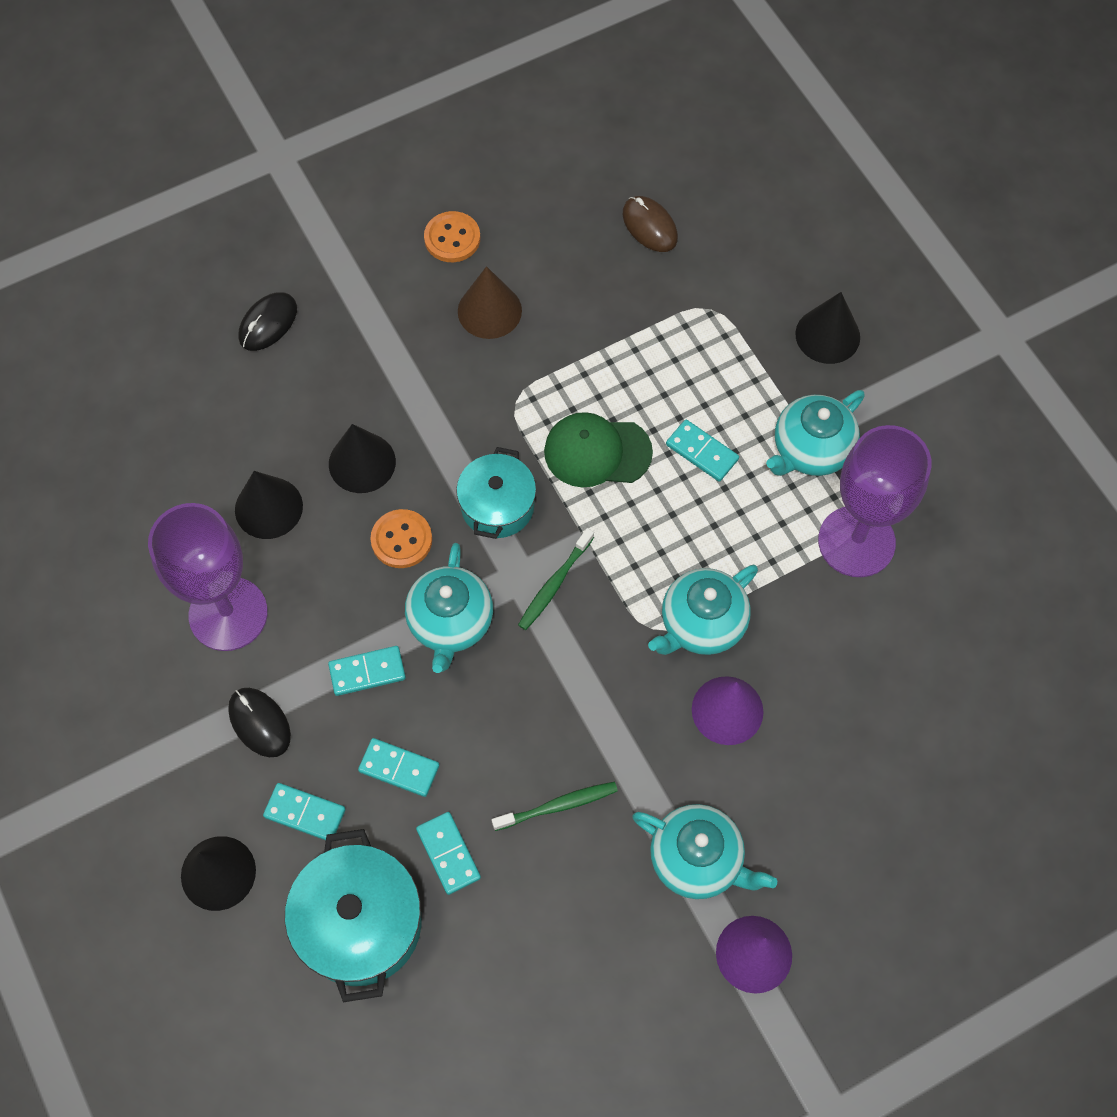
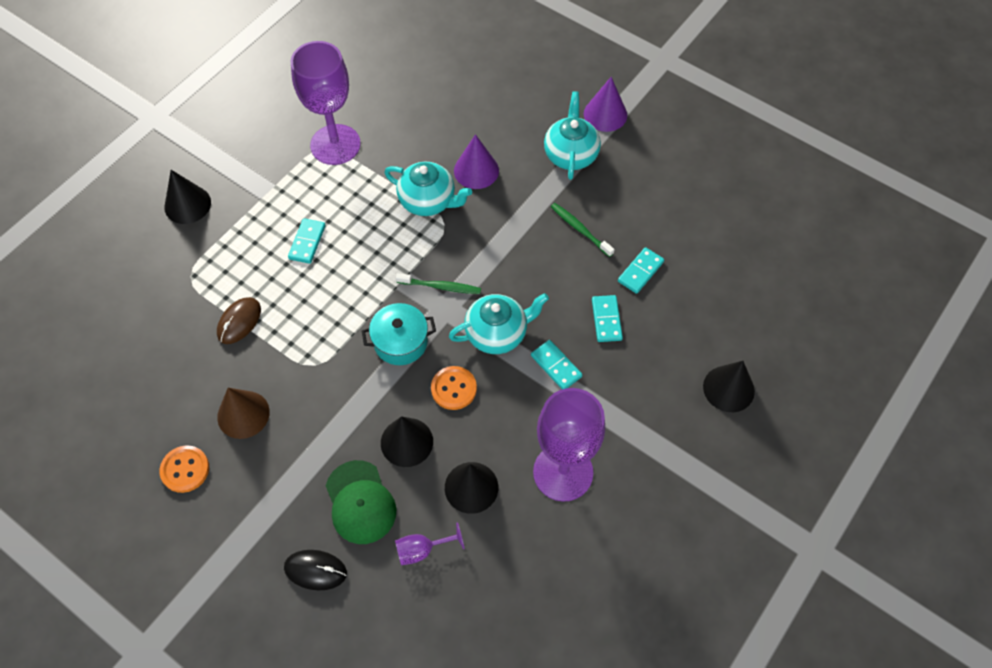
camera: 115 degrees left, 5 degrees down
(228, 430) = (422, 550): none -> purple goblet
(259, 723) = (624, 413): black mouse -> none
(305, 813) = (664, 358): turquoise domino -> none
(360, 923) = (707, 298): turquoise pot -> none
(597, 452) = (333, 300): green cap -> green cap (360, 502)
(649, 226) = (129, 339): brown mouse -> brown mouse (239, 321)
(810, 450) = (280, 186): turquoise teapot -> none

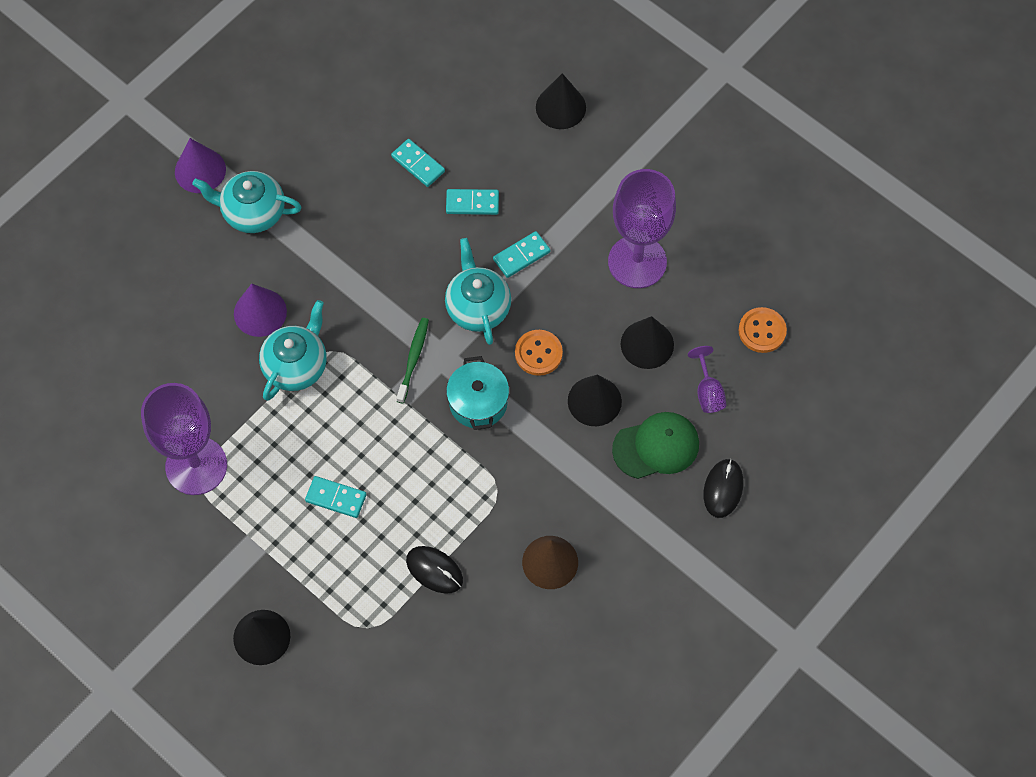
camera: 85 degrees left, 5 degrees up
(185, 469) = (609, 619): orange button -> orange button (762, 331)
(239, 321) = (434, 570): brown mouse -> black mouse
(580, 229) = (356, 215): green toothbrush -> none

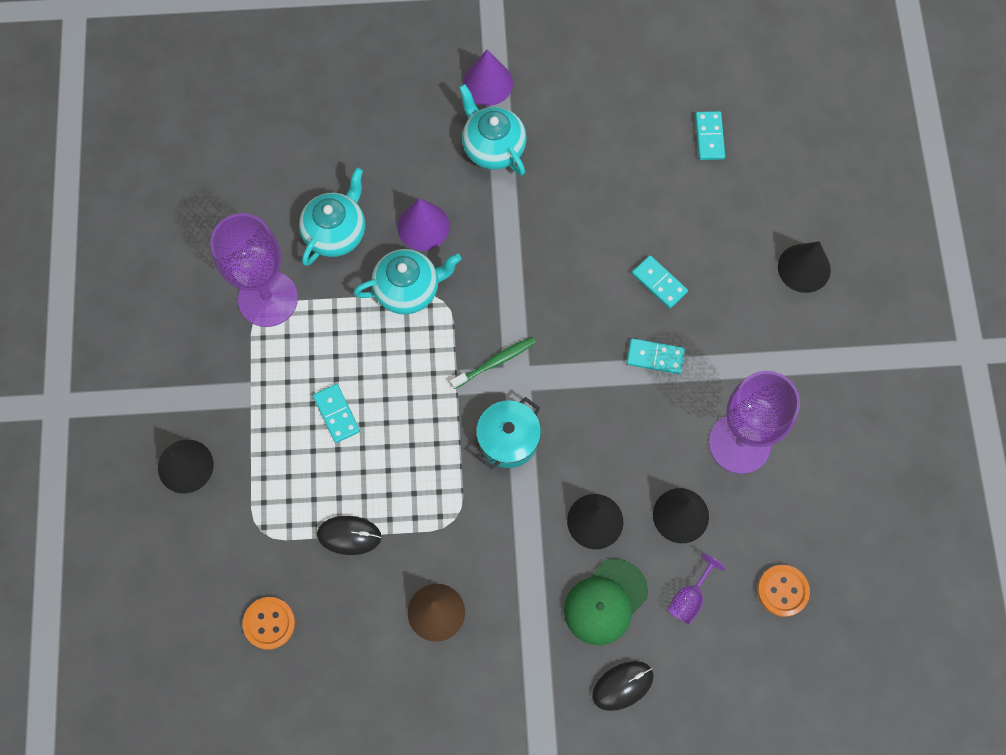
camera: 45 degrees right, 5 degrees up
(418, 164) = (649, 216): turquoise domino -> turquoise domino (709, 137)
(434, 570) = (349, 535): black mouse -> black mouse turned 75 degrees counterclockwise
(478, 307) = (582, 366): turquoise teapot -> turquoise teapot (336, 232)
(538, 353) = (590, 444): orange button -> orange button (269, 623)
(656, 446) = (605, 602): green cap -> green cap turned 105 degrees clockwise

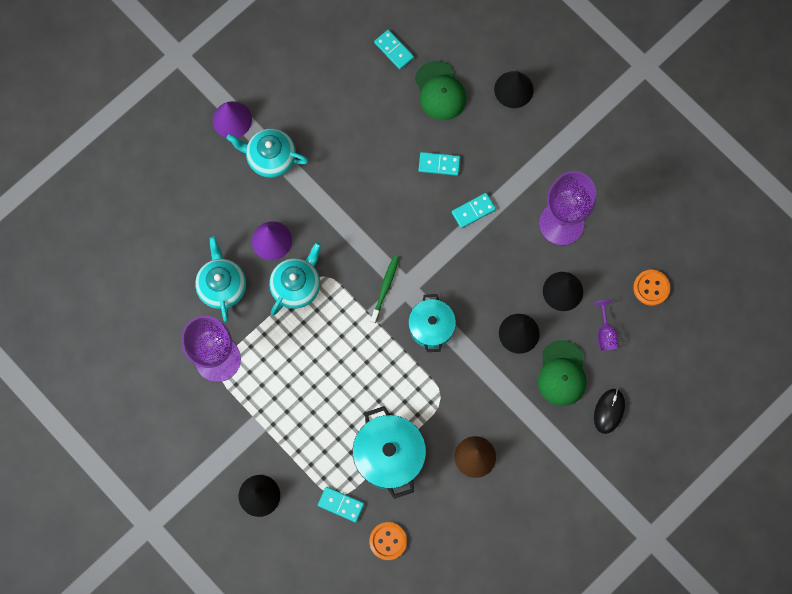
camera: 40 degrees left, 5 degrees up
(336, 414) = (320, 393): turquoise domino -> turquoise domino (341, 504)
(349, 535) = (389, 455): black mouse -> turquoise pot
(723, 211) = (440, 91): none -> green cap

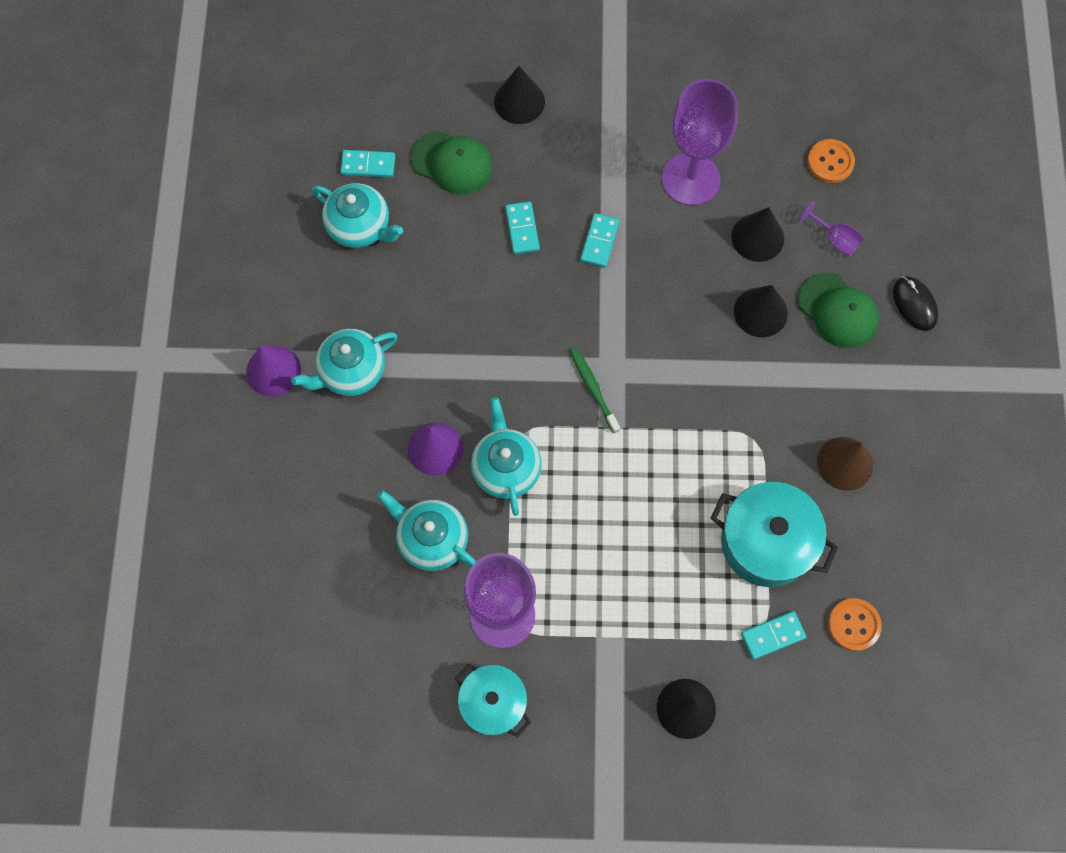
camera: 45 degrees left, 5 degrees down
(354, 82) = (360, 227): none -> turquoise teapot
(431, 327) = (675, 383): turquoise pot -> turquoise pot (493, 703)
(439, 164) = (522, 229): turquoise domino -> turquoise domino turned 60 degrees counterclockwise

